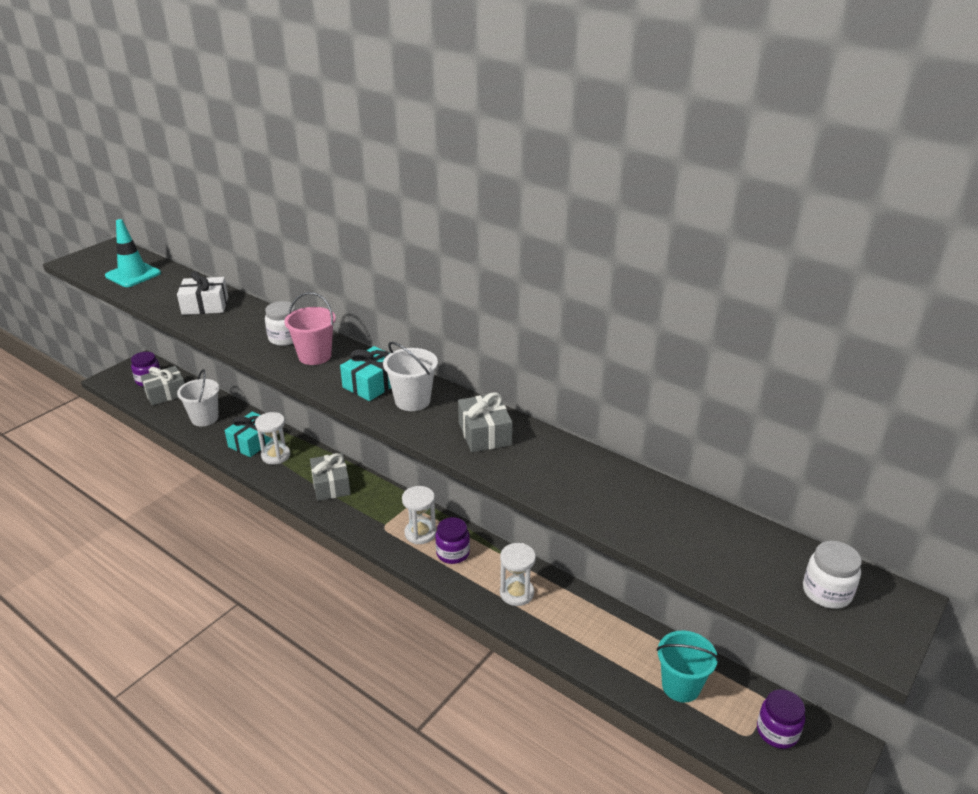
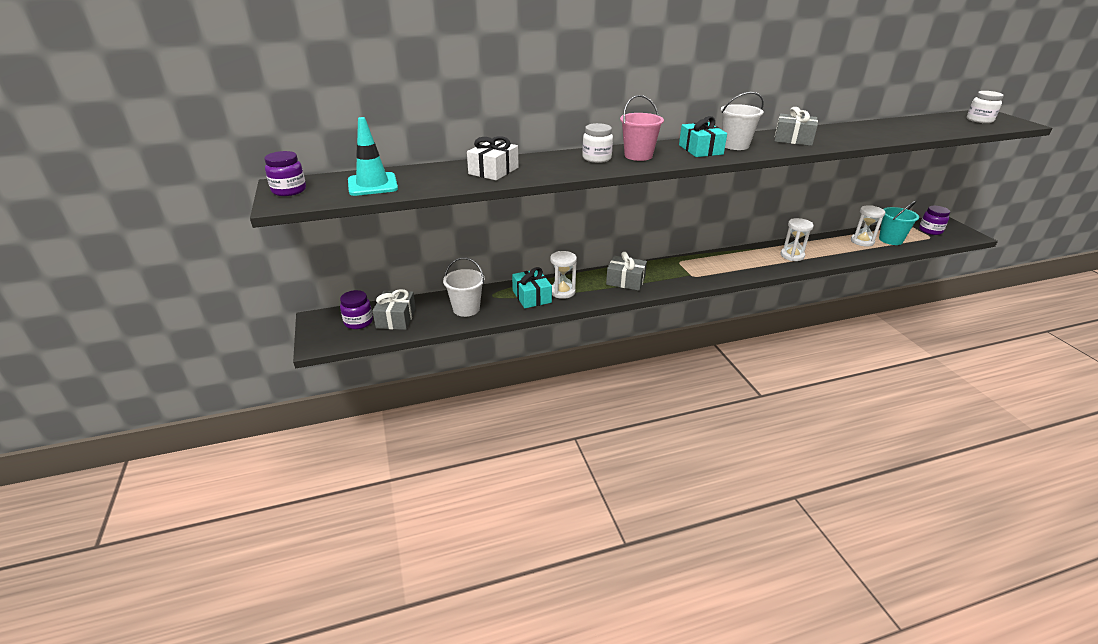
camera: 55 degrees left, 0 degrees up
(420, 533) = (711, 266): white hourglass -> white hourglass (862, 241)
(453, 553) = (740, 262): purple jar -> purple jar (289, 190)

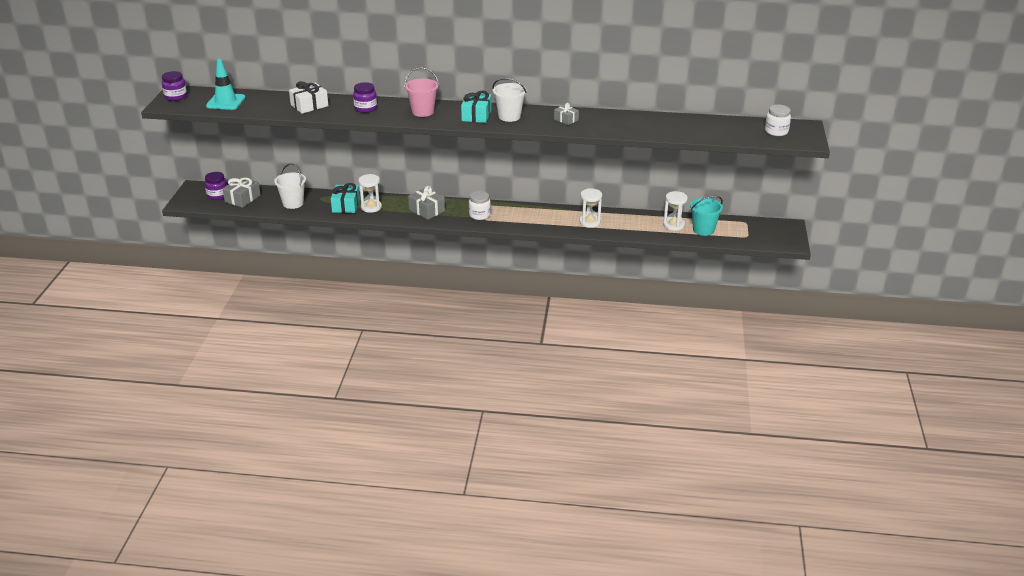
camera: 25 degrees right, 0 degrees up
(596, 158) = (390, 108): white jar -> white jar (479, 215)
(793, 139) = (566, 119): grey gift -> grey gift, size x0.63
(930, 231) = (758, 231): purple jar -> purple jar (365, 108)

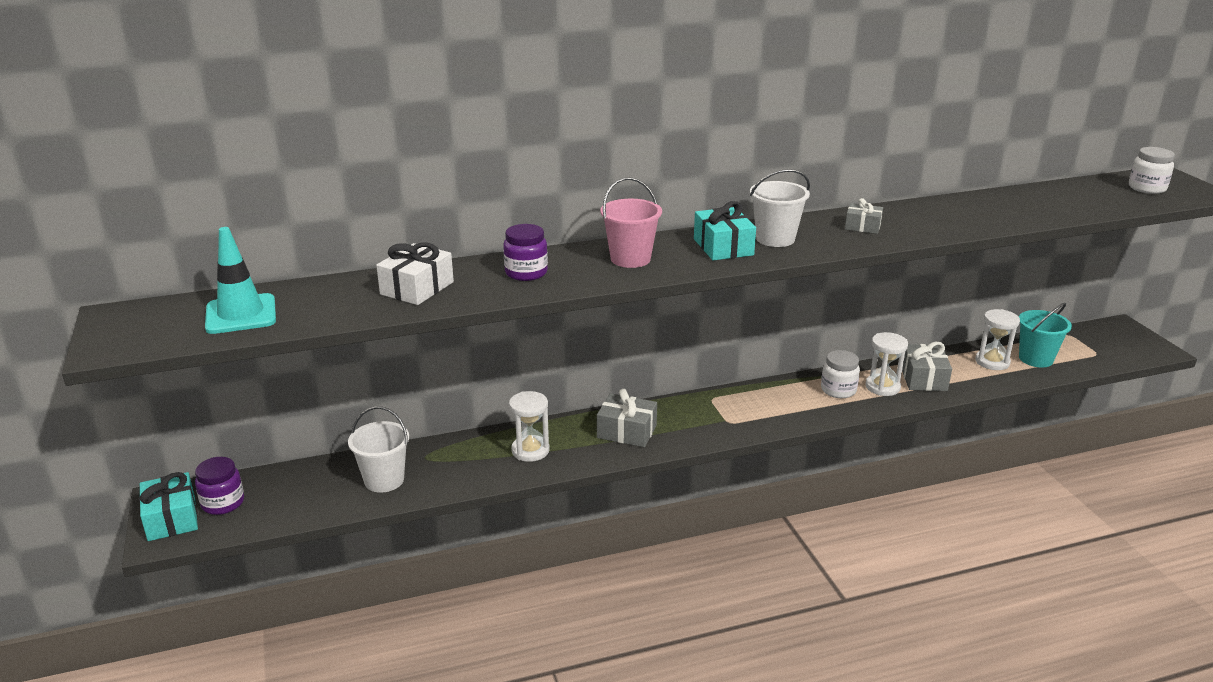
camera: 25 degrees left, 5 degrees down
(176, 97) = (121, 326): purple jar -> none
(242, 198) = (279, 496): grey gift -> grey gift (923, 378)
(346, 205) = (483, 459): turquoise gift -> turquoise gift (171, 518)
(479, 215) = (716, 418): white jar -> white jar (838, 390)

